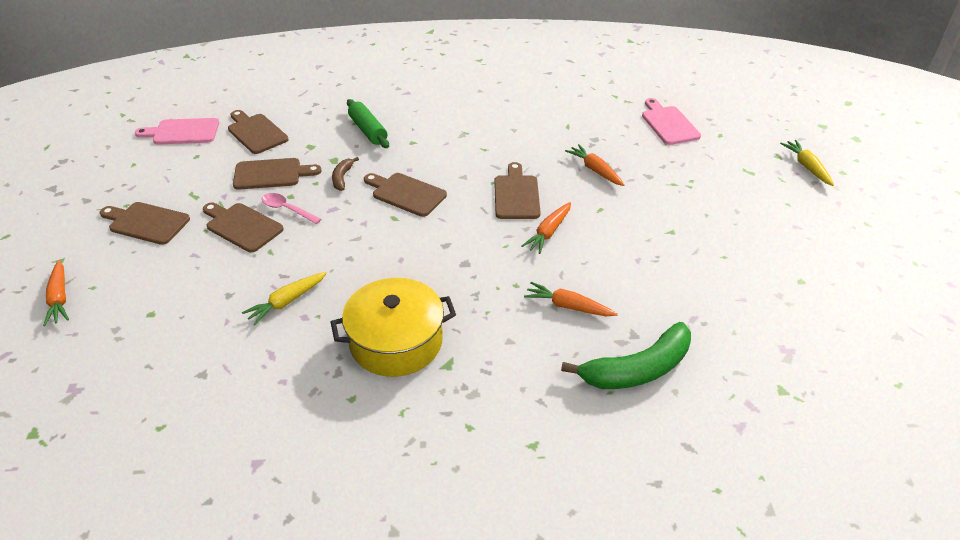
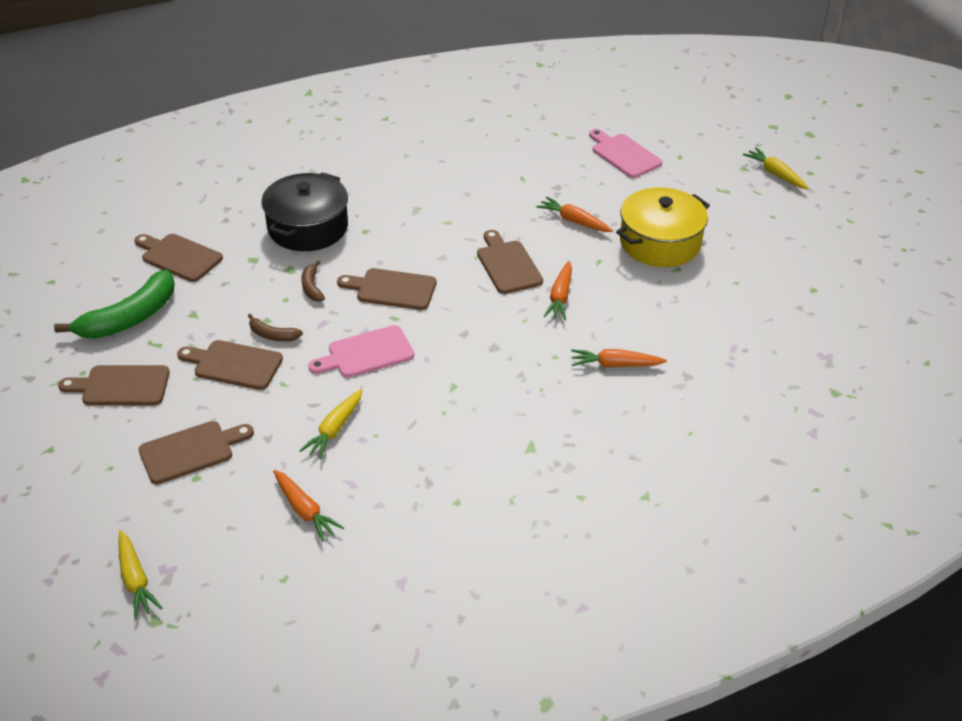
camera: 20 degrees left, 0 degrees up
(43, 391) = (135, 580): none -> yellow carrot
(59, 298) = (81, 488): orange carrot -> orange carrot (304, 510)
(183, 132) = (89, 274): pink cutting board -> pink cutting board (366, 353)
(271, 174) = (229, 300): brown cutting board -> brown cutting board (191, 451)
(287, 209) = (273, 335): pink spoon -> brown banana
(368, 130) = (308, 227): green rolling pin -> black pot
(396, 342) = (469, 439): yellow pot -> yellow pot (660, 242)
(637, 369) = (705, 406): green banana -> green banana (129, 318)

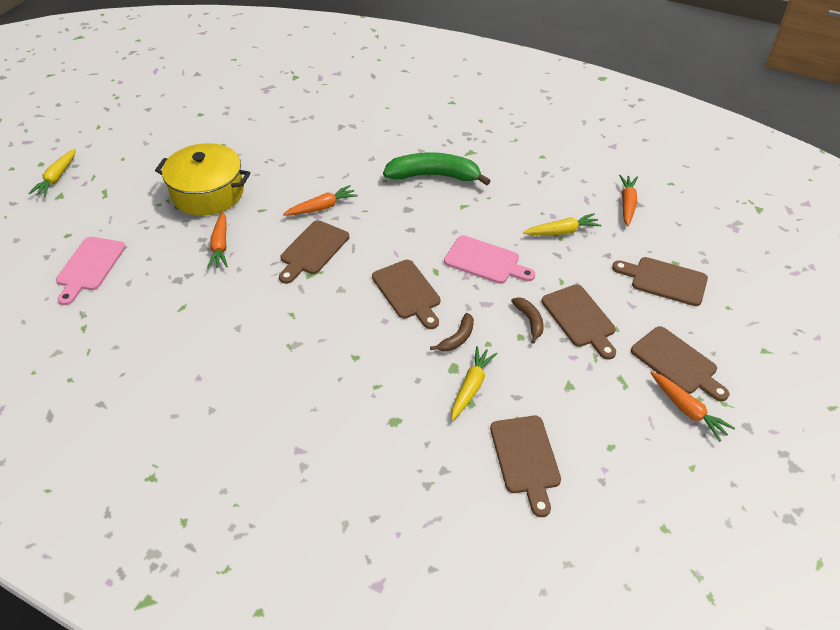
camera: 130 degrees left, 5 degrees up
(129, 318) = (623, 423): green banana -> green banana (434, 176)
(135, 580) = (756, 233): yellow carrot -> yellow carrot (471, 387)
(308, 227) = (391, 399): black pot -> none
(615, 365) = (363, 154): orange carrot -> orange carrot (687, 410)

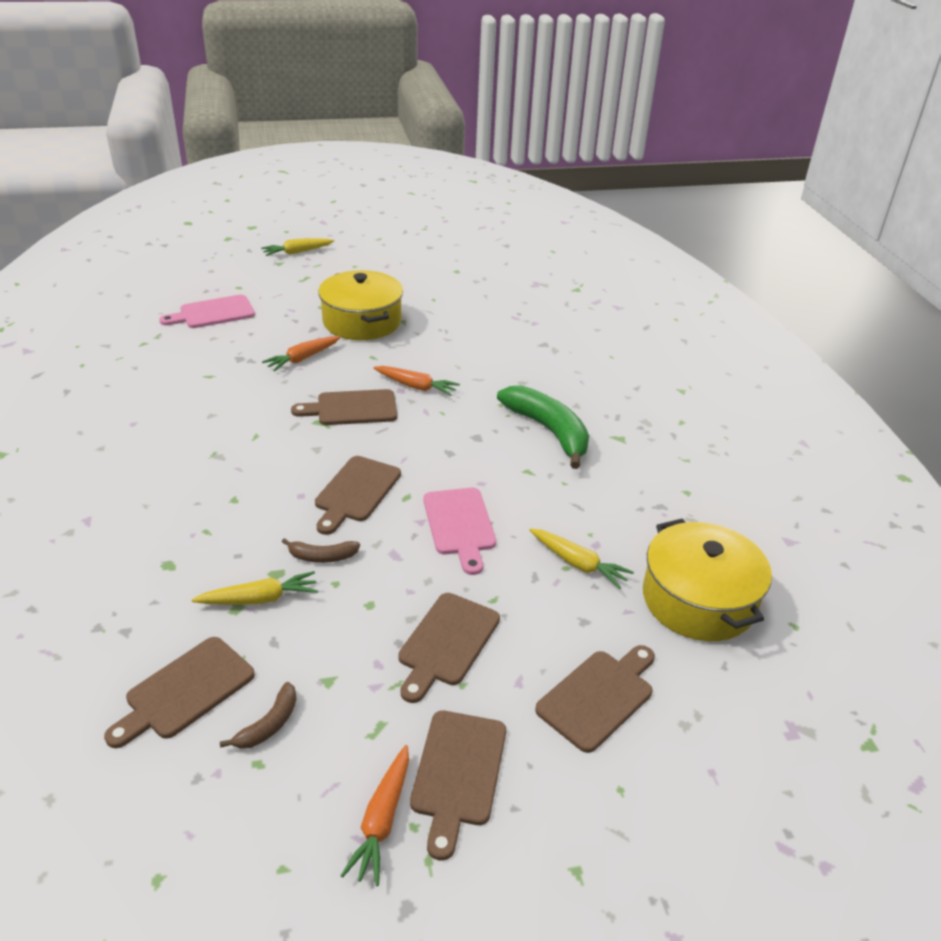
camera: 50 degrees right, 10 degrees down
(529, 321) = (401, 601): brown banana -> brown banana (269, 724)
(627, 204) = (698, 600): orange carrot -> yellow pot
(665, 280) = (598, 697): brown cutting board -> brown cutting board turned 60 degrees clockwise

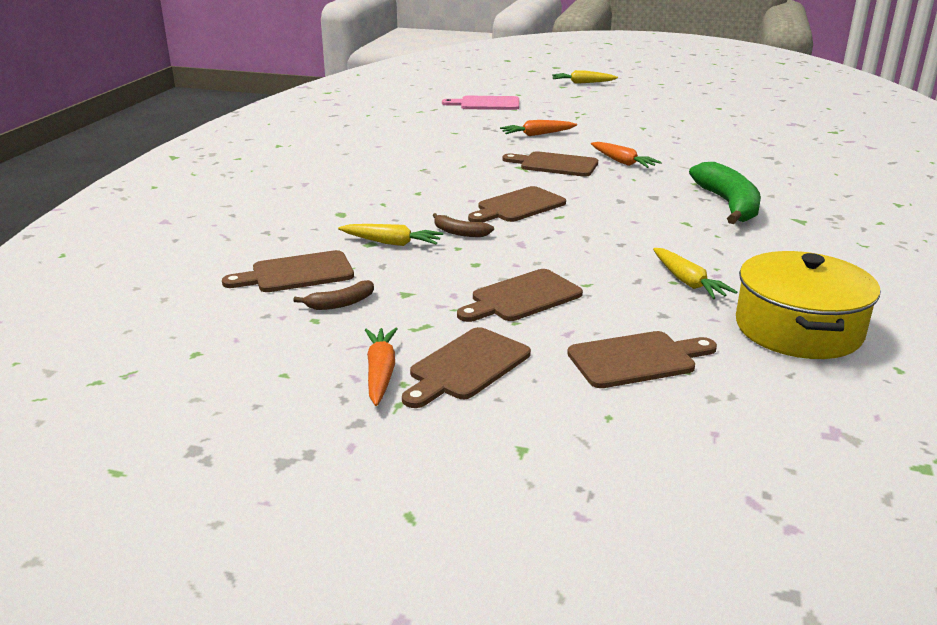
camera: 30 degrees right, 10 degrees down
(362, 321) = (605, 123): yellow pot -> none
(381, 820) = (381, 373): orange carrot -> orange carrot turned 135 degrees clockwise
(460, 525) = (593, 239): pink cutting board -> none

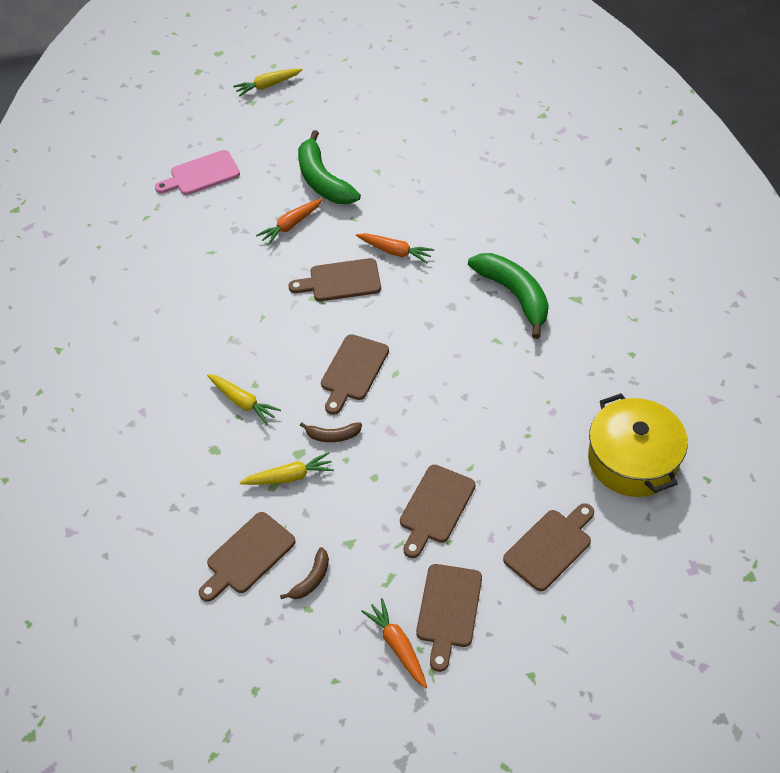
camera: 25 degrees left, 25 degrees up
(588, 123) = (323, 180): none -> green banana
(687, 282) = (537, 431): yellow carrot -> yellow carrot (243, 402)

